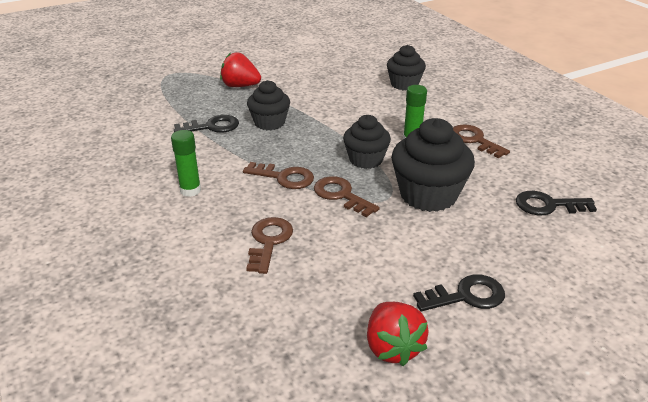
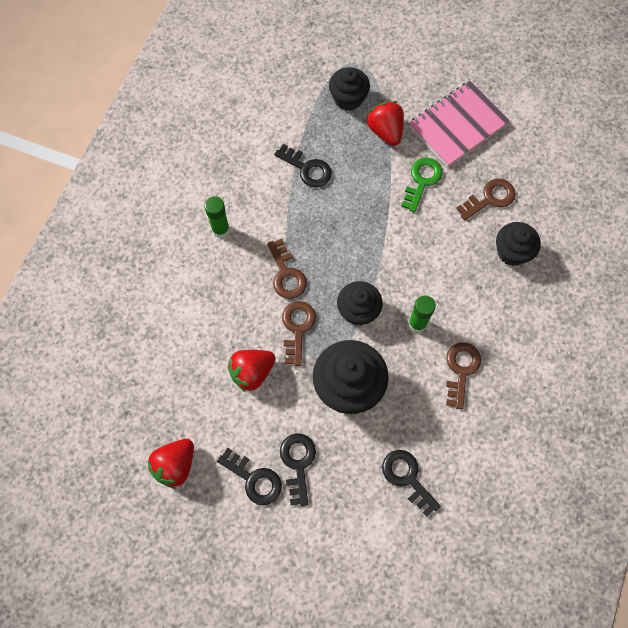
camera: 50 degrees right, 35 degrees up
(269, 123) = (349, 202): black cupcake -> black cupcake (348, 98)
(269, 241) = (210, 324): brown key -> brown key (490, 198)
(282, 62) = (458, 125): none -> pink notebook
(301, 90) = (422, 181): none -> green key
(351, 241) = (252, 372): none -> red strawberry
(476, 258) = (298, 463): none -> black key

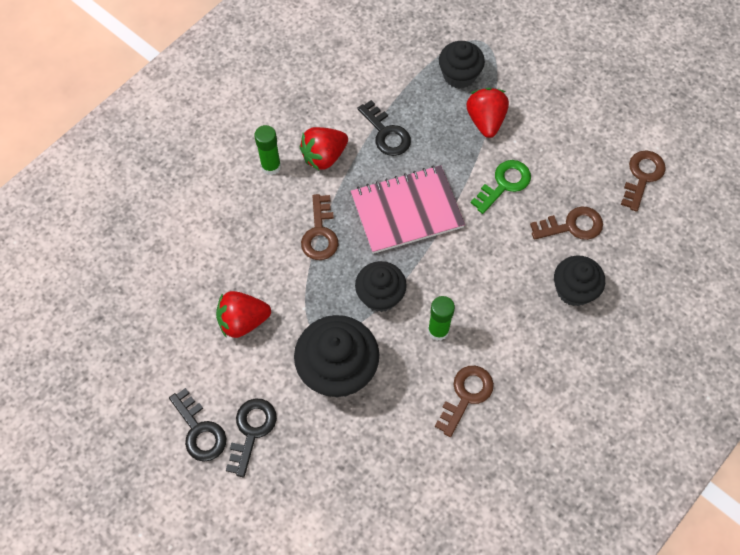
camera: 20 degrees right, 5 degrees down
(175, 465) = (126, 387): red strawberry -> red strawberry (324, 156)
(297, 328) = (309, 292): brown key -> brown key (642, 176)
(407, 477) = (361, 488): black key -> none
(458, 125) = (567, 138): pink notebook -> pink notebook (407, 211)

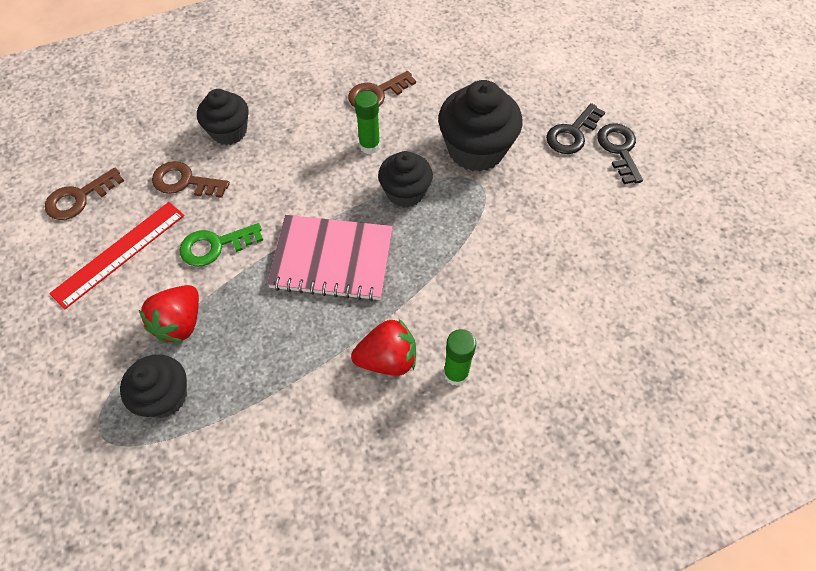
camera: 155 degrees left, 5 degrees down
(243, 321) = (549, 221): red strawberry -> none
(320, 233) = (435, 273): brown key -> none
(386, 133) = (300, 357): black key -> none
(571, 148) = (119, 253): none -> red ruler

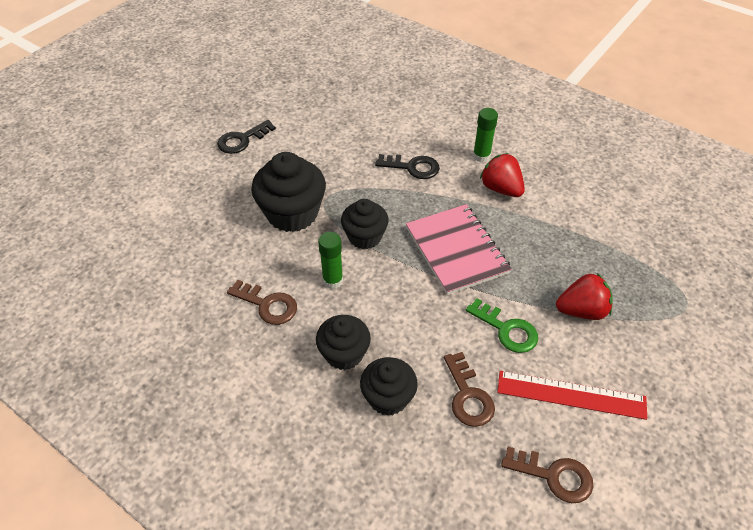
camera: 120 degrees left, 10 degrees down
(164, 396) = (632, 285): black cupcake -> black cupcake (344, 354)
(572, 133) = (240, 167): black key -> black key (412, 167)

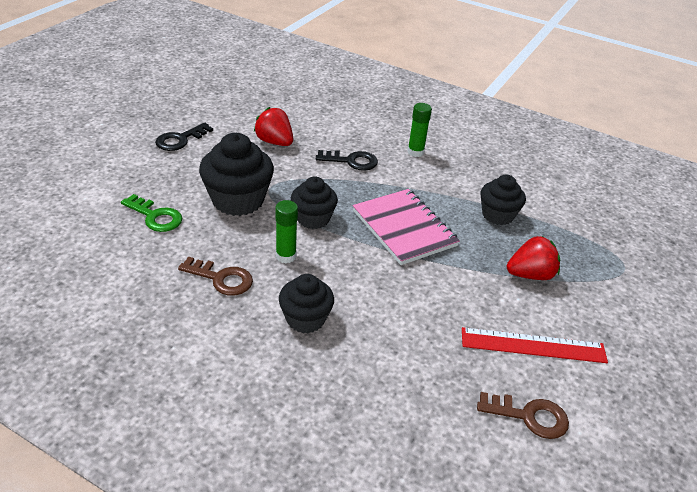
camera: 10 degrees left, 10 degrees down
(388, 397) = (355, 355): black cupcake -> black cupcake (497, 215)
(468, 396) = (434, 350): brown key -> none
(501, 189) = (438, 178): red strawberry -> red strawberry (274, 142)
(506, 330) = (462, 293): green key -> green key (155, 217)

